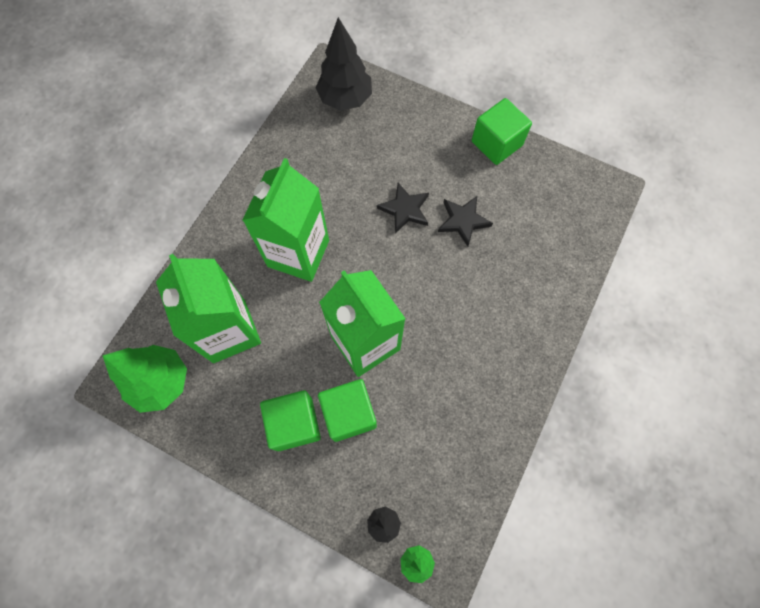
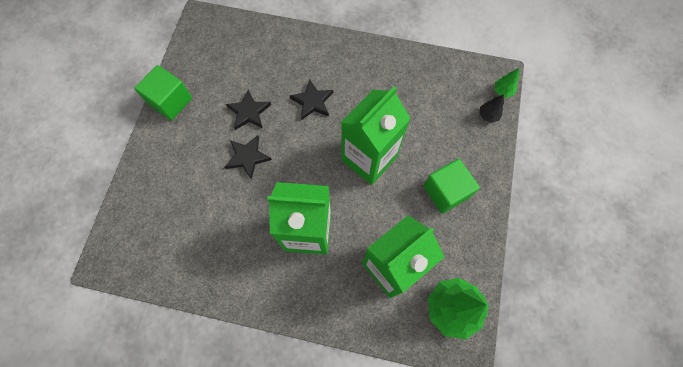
camera: 105 degrees left, 0 degrees up
(345, 99) = (139, 237): black tree -> none
(349, 413) = (425, 156): green cube -> none
(460, 295) = (312, 101): none -> black star

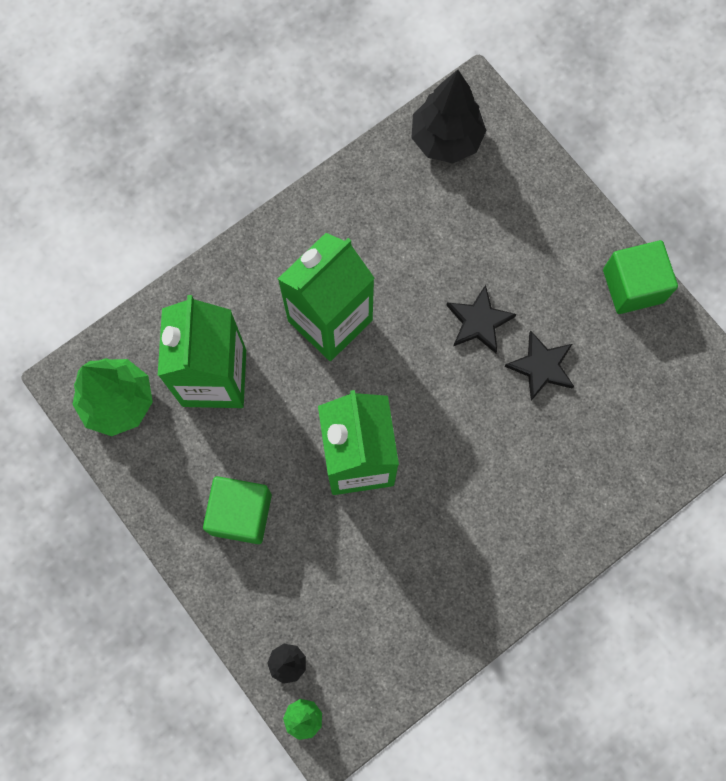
camera: 130 degrees right, 5 degrees up
(146, 256) = (446, 139): none -> black tree
(312, 101) = (493, 455): black star -> none

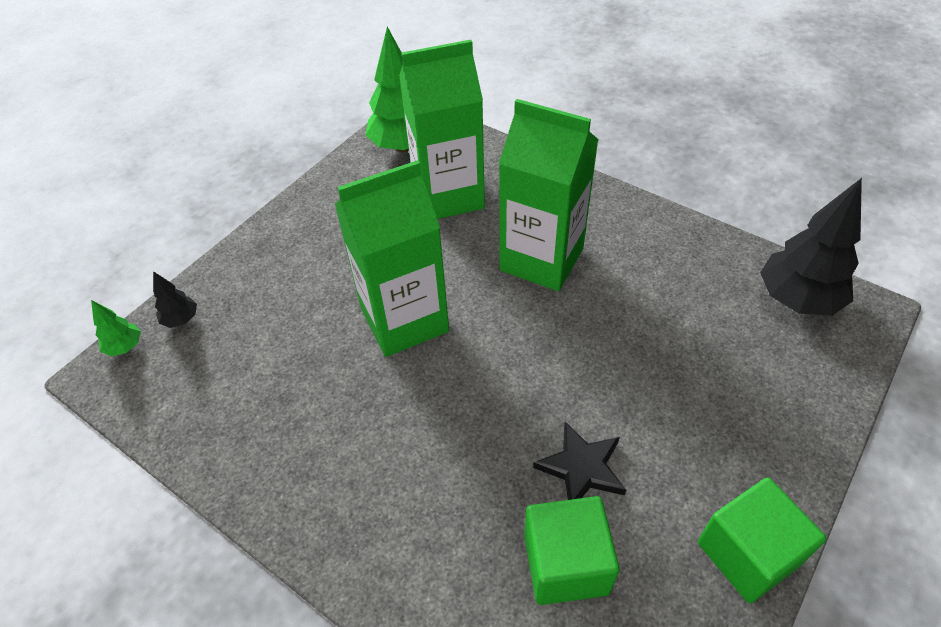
camera: 75 degrees right, 25 degrees down
(241, 514) = (324, 247): green cube -> green cube (566, 563)
(479, 322) = (605, 386): black star -> none

